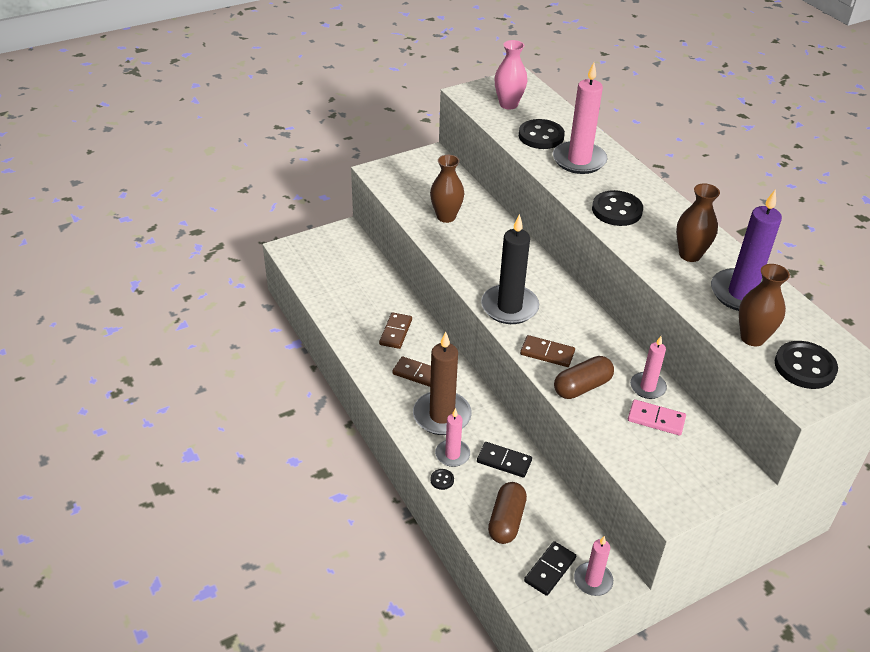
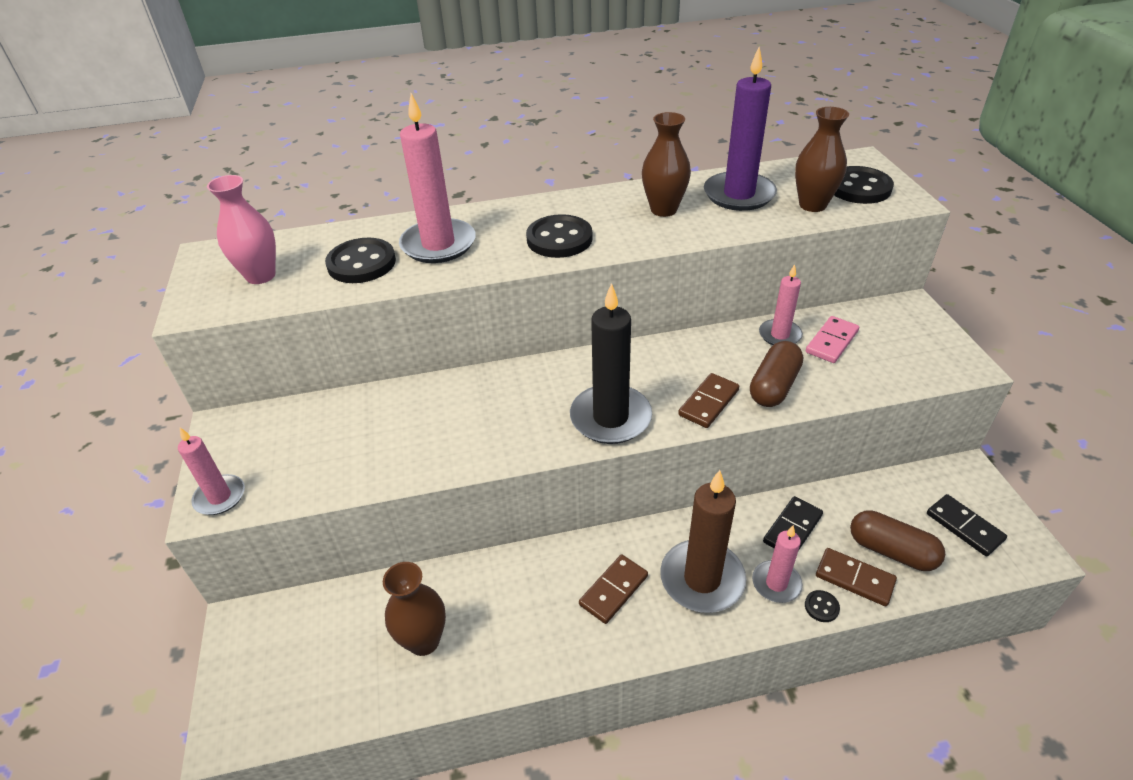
camera: 70 degrees left, 0 degrees up
(395, 332) = (517, 600): brown domino -> brown domino (854, 579)
(446, 217) = (383, 442): brown vase -> brown vase (424, 641)
(582, 387) = (773, 386): brown capsule -> brown capsule turned 45 degrees clockwise
(593, 580) = (975, 491): pink candle -> pink candle (220, 497)

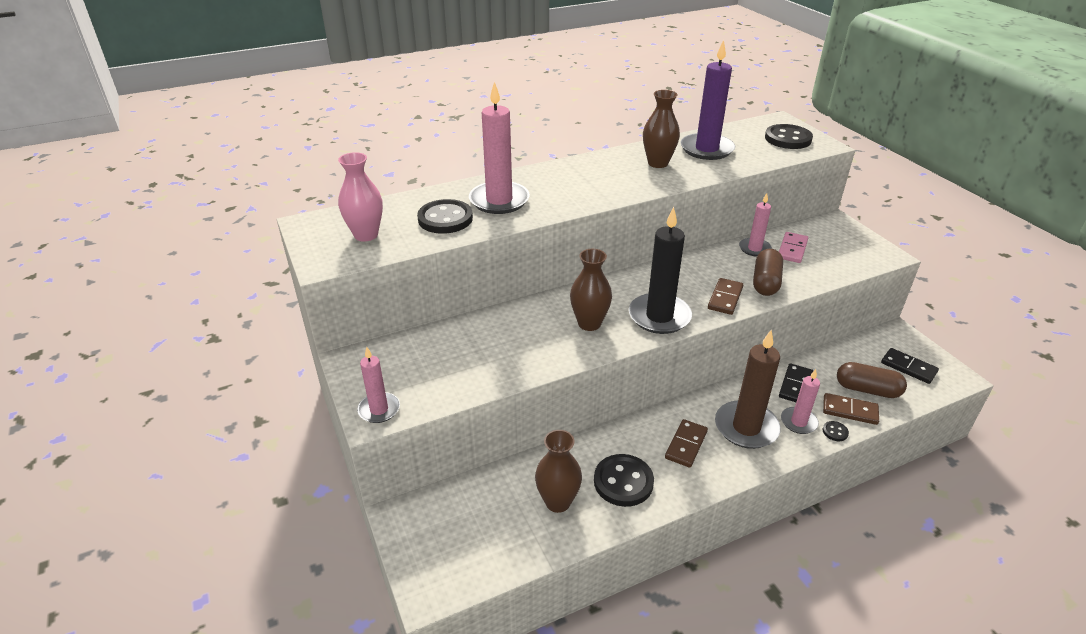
camera: 15 degrees left, 5 degrees down
(559, 239) = (591, 189): black button -> black button (623, 482)
(812, 205) = (762, 152): brown vase -> brown vase (589, 323)

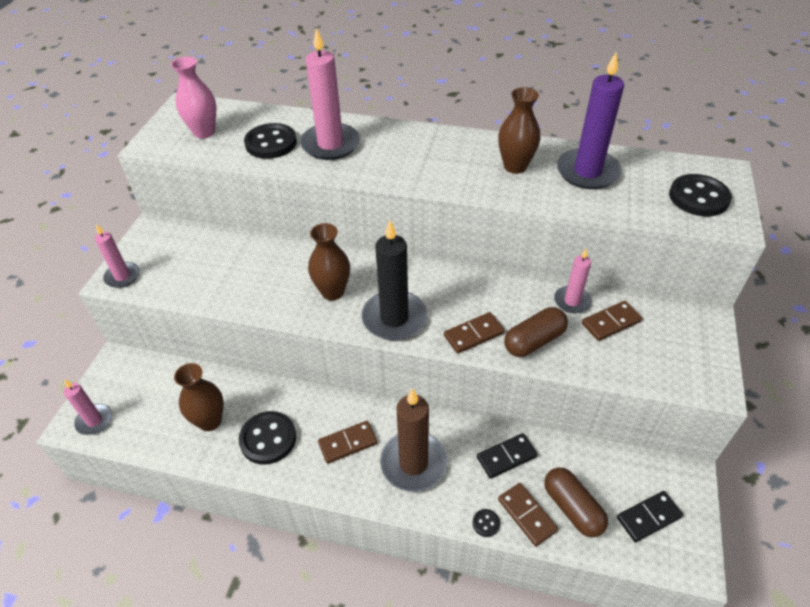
camera: 40 degrees right, 10 degrees up
(792, 249) = (611, 322): pink domino -> brown domino
(798, 422) = (464, 491): pink candle -> pink candle (94, 421)
(908, 367) = (648, 517): black domino -> black domino turned 75 degrees clockwise

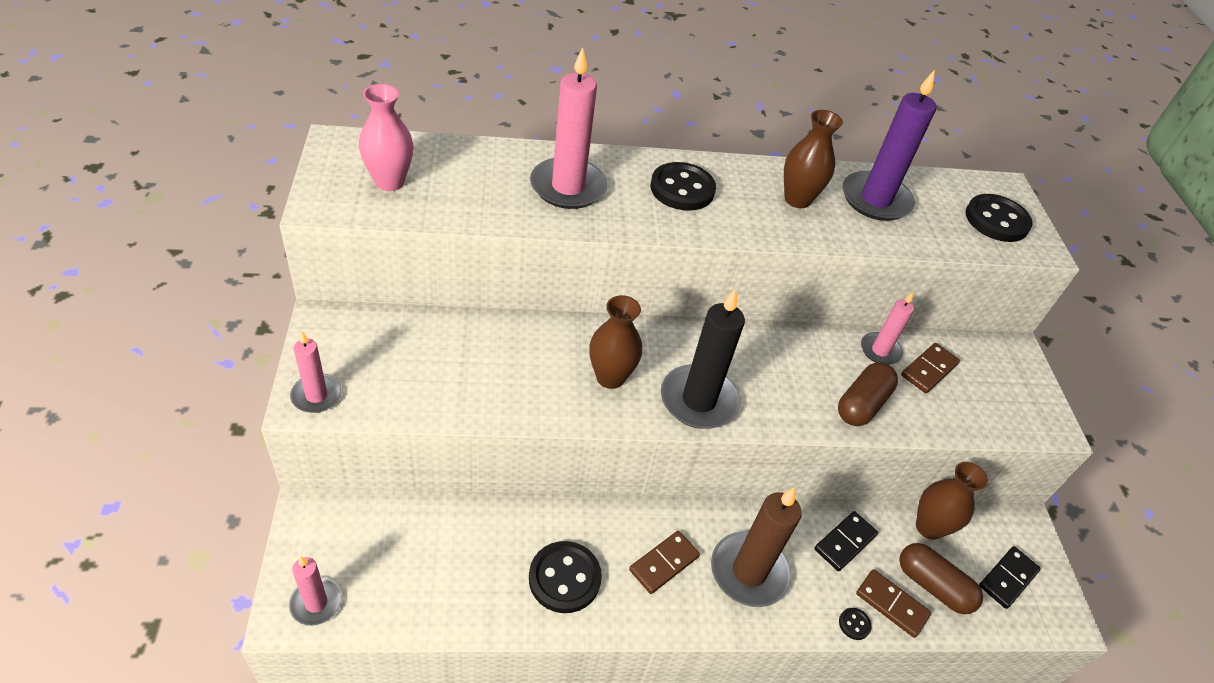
camera: 25 degrees left, 0 degrees up
(210, 421) = (479, 571): brown vase -> brown vase (929, 527)
(271, 143) = (490, 191): black button -> black button (682, 189)
(474, 334) = (796, 407): brown domino -> none

